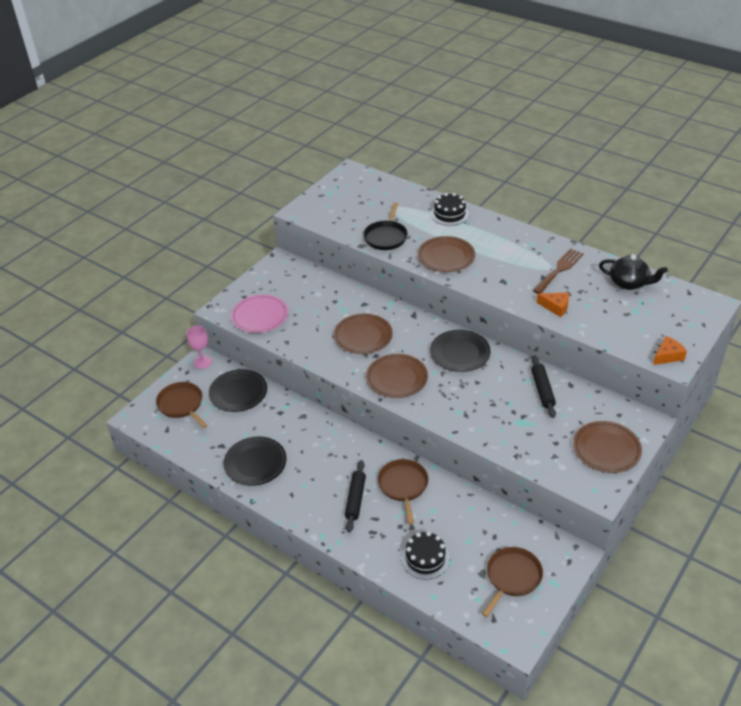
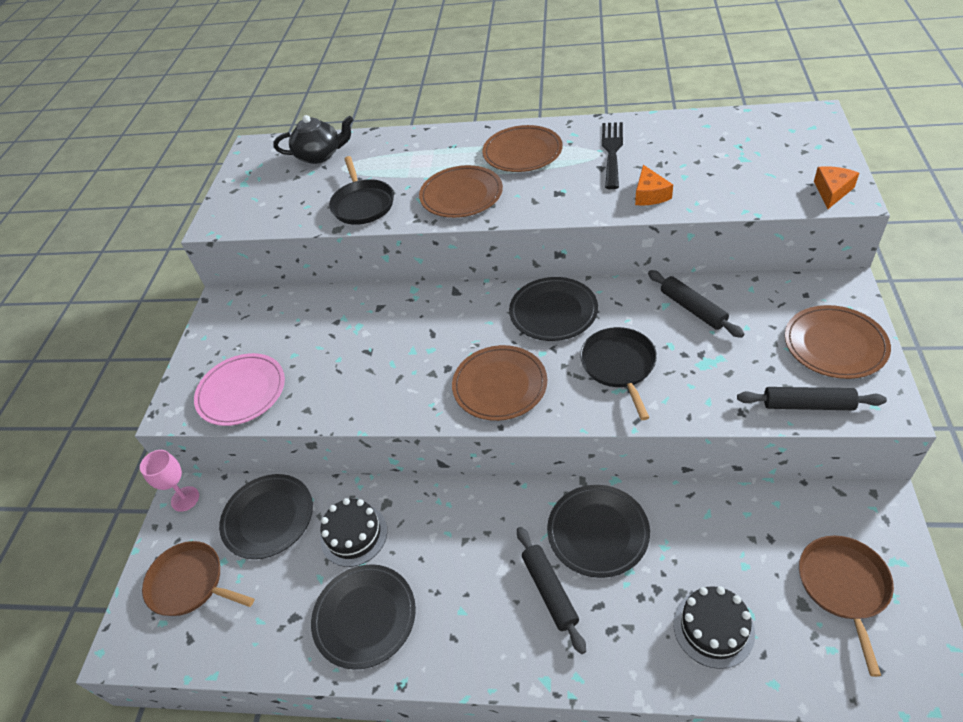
camera: 25 degrees left, 5 degrees up
(363, 336) = (410, 350): brown plate -> brown plate (522, 152)
(403, 486) = (598, 532): brown pan -> black plate
(449, 214) = (423, 145): black cake -> black cake (354, 535)
(471, 400) = (619, 365): none -> black pan
(556, 307) = (650, 194): orange cheese -> orange cheese turned 90 degrees clockwise
(557, 470) = (808, 405): none -> black rolling pin
(559, 270) = (612, 151): brown fork -> black fork
(629, 283) = (704, 132): black teapot -> black teapot (320, 155)

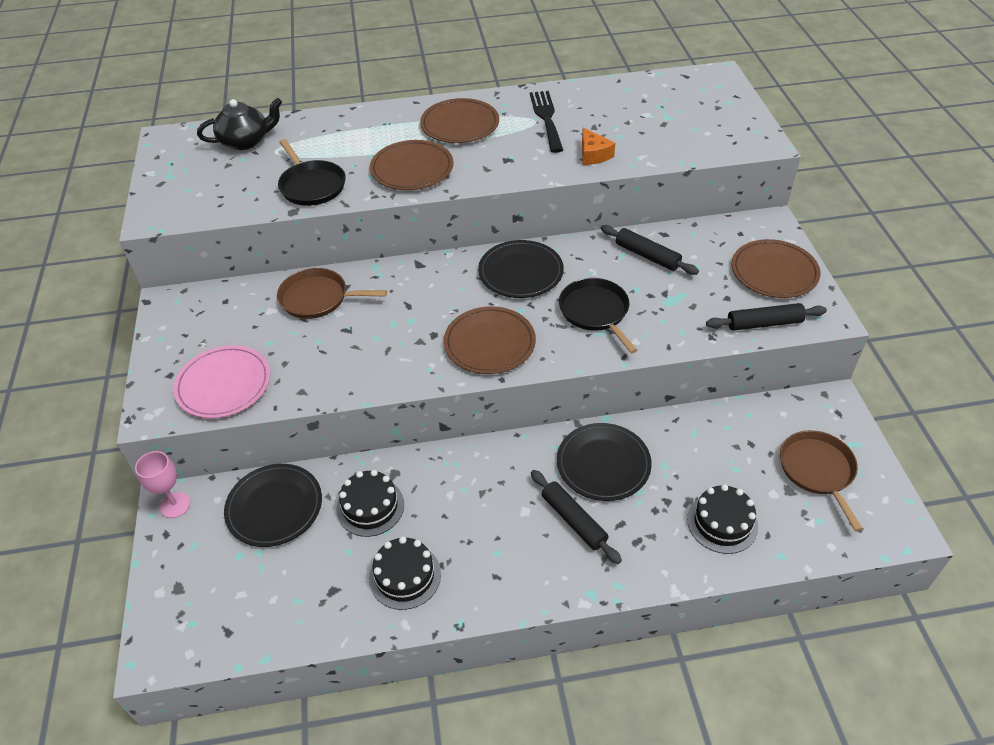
camera: 20 degrees left, 0 degrees up
(190, 583) = (210, 582): brown pan -> brown pan (318, 298)
(365, 617) = (405, 576): black plate -> black cake
(832, 191) = (749, 140): orange cheese -> none

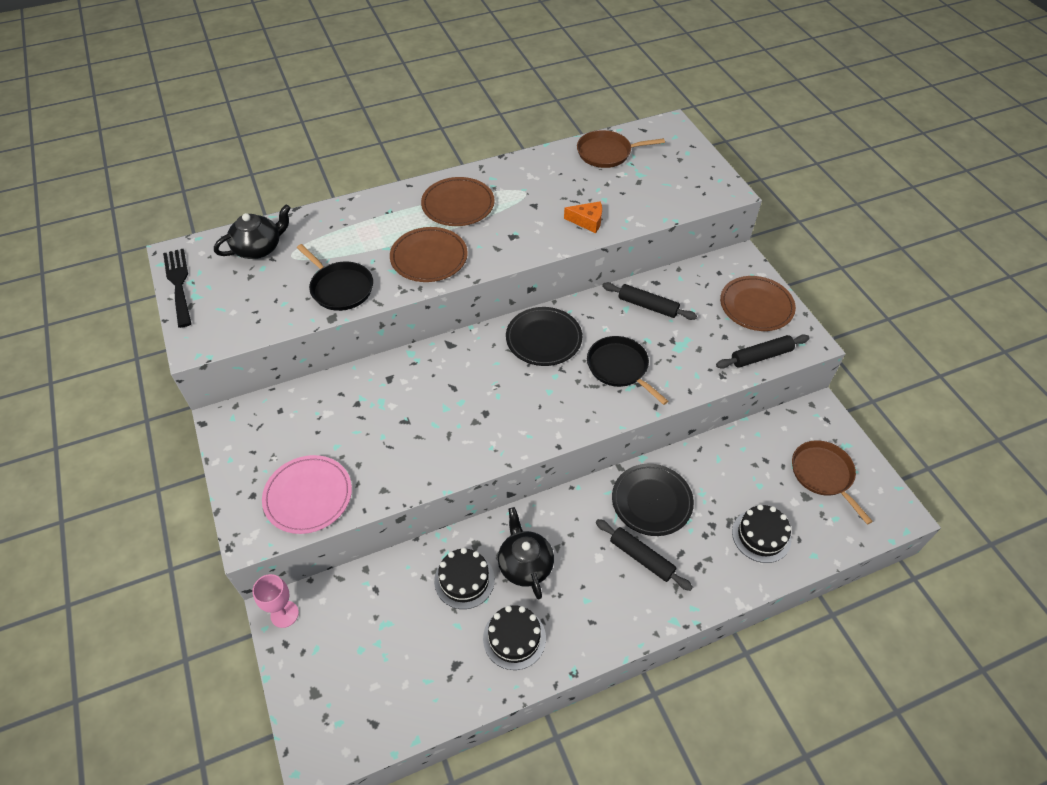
camera: 15 degrees left, 5 degrees up
(274, 507) = (378, 597): black plate -> none
(318, 298) = (367, 393): brown pan -> brown pan (607, 153)
(440, 503) = (525, 564): none -> black teapot
(489, 343) = (537, 413): brown plate -> none
(546, 118) = (534, 188): black fork -> black fork (178, 283)
(593, 154) = (587, 221): orange cheese -> orange cheese turned 45 degrees counterclockwise

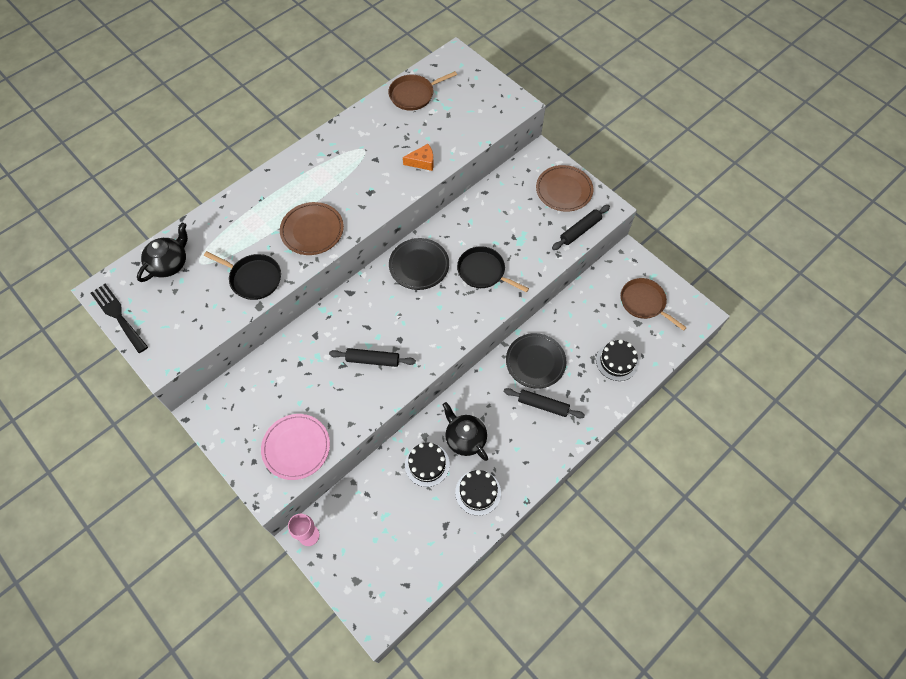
camera: 20 degrees left, 10 degrees up
(458, 205) = (315, 176): brown plate -> none
(647, 306) = (485, 214): black rolling pin -> black rolling pin (373, 360)

